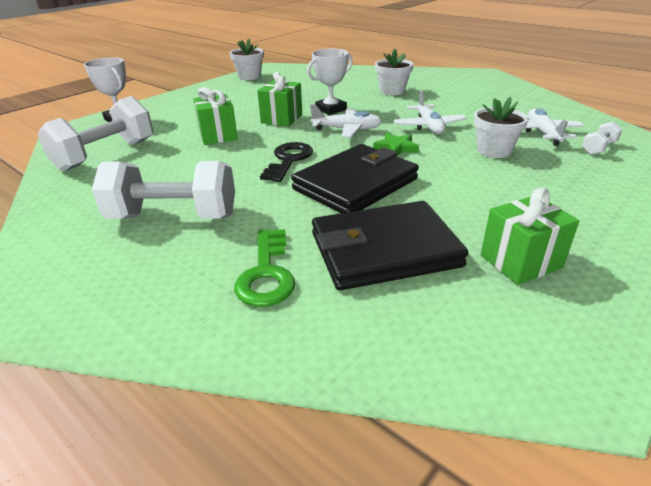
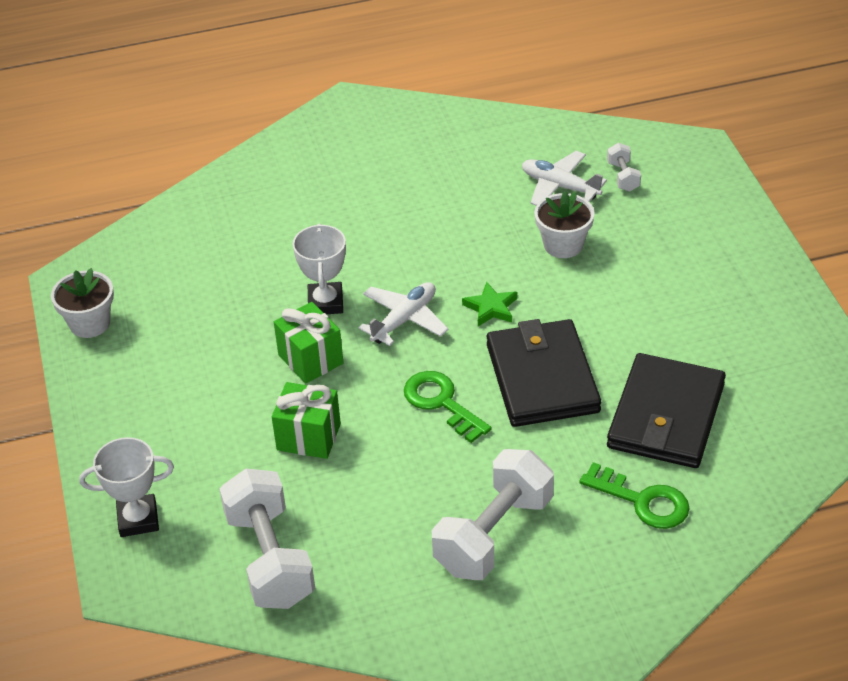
camera: 55 degrees left, 10 degrees up
(288, 160) = (441, 403): black key -> green key
(392, 91) = (320, 217): white flower pot -> none
(429, 126) = (461, 252): white plane -> none
(520, 261) = (739, 350): green gift -> none

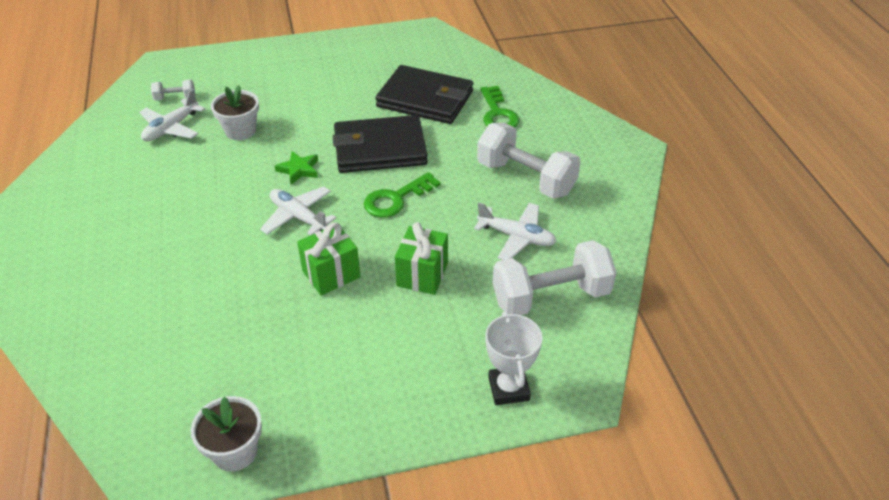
camera: 90 degrees left, 0 degrees up
(325, 302) = (262, 265): white trophy -> none
(374, 525) = (516, 237): none -> white plane
(643, 501) = (498, 114): green key -> green key turned 135 degrees clockwise

